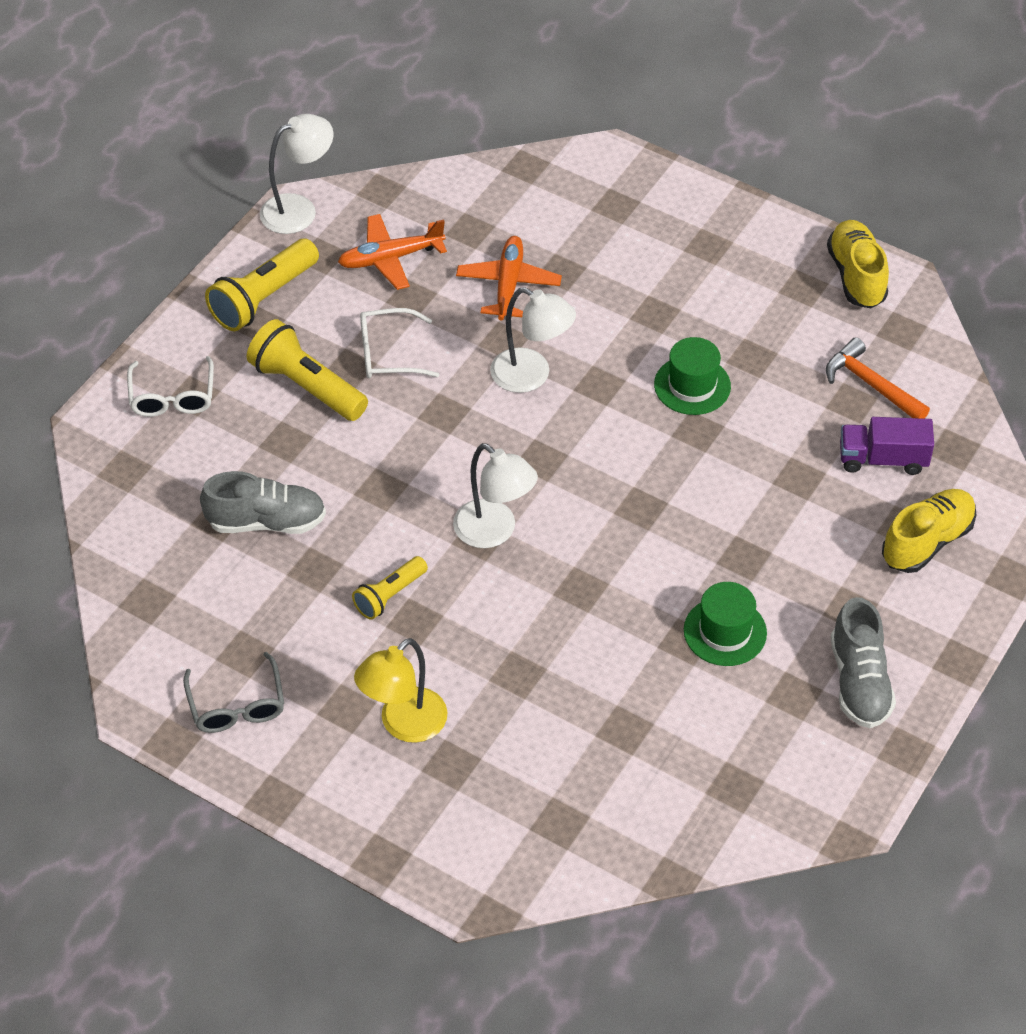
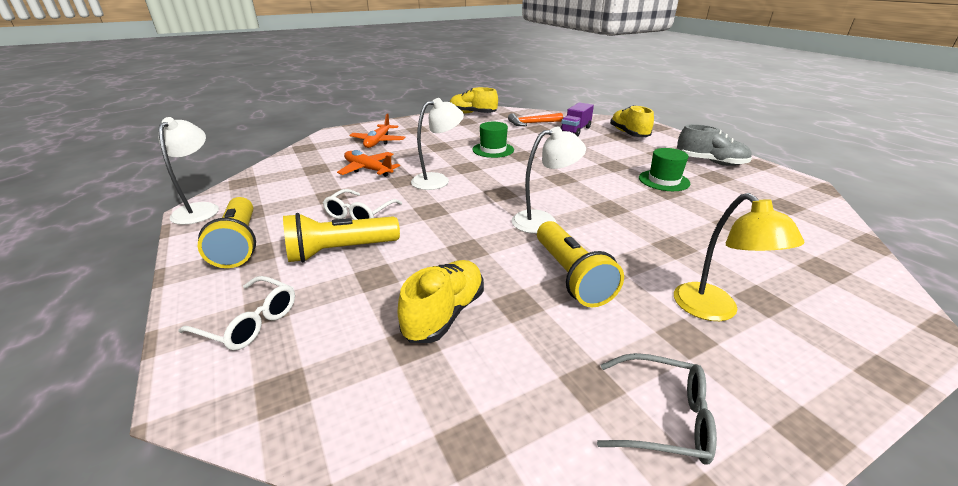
camera: 60 degrees left, 20 degrees down
(266, 521) = (444, 314): grey shoe -> yellow shoe
(389, 595) = (571, 276): yellow flashlight -> yellow flashlight, size x1.67
(390, 258) = (293, 193): orange plane -> orange plane (378, 142)

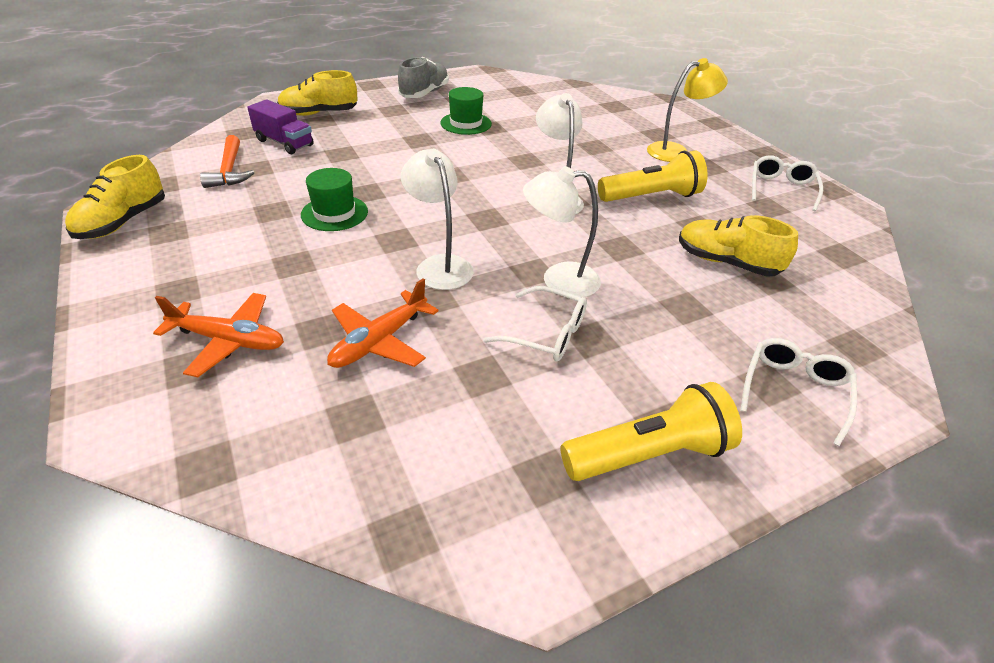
camera: 90 degrees left, 10 degrees up
(200, 209) = (534, 568): white lamp -> white lamp (558, 280)
(340, 251) = (643, 340): yellow flashlight -> none
(663, 417) = (781, 189): grey glasses -> white glasses

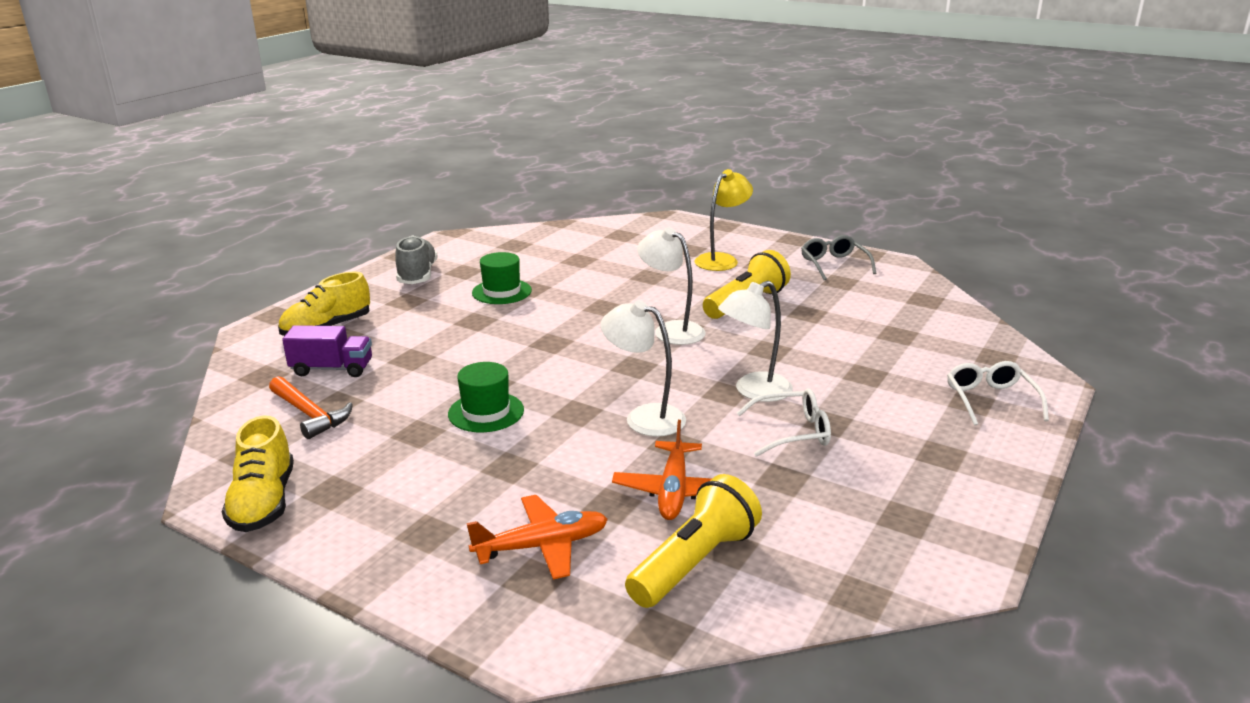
camera: 30 degrees left, 15 degrees down
(648, 454) = (950, 475): yellow flashlight -> yellow flashlight (694, 562)
(726, 262) = (857, 333): yellow shoe -> none
(781, 189) = (834, 264): white glasses -> grey glasses

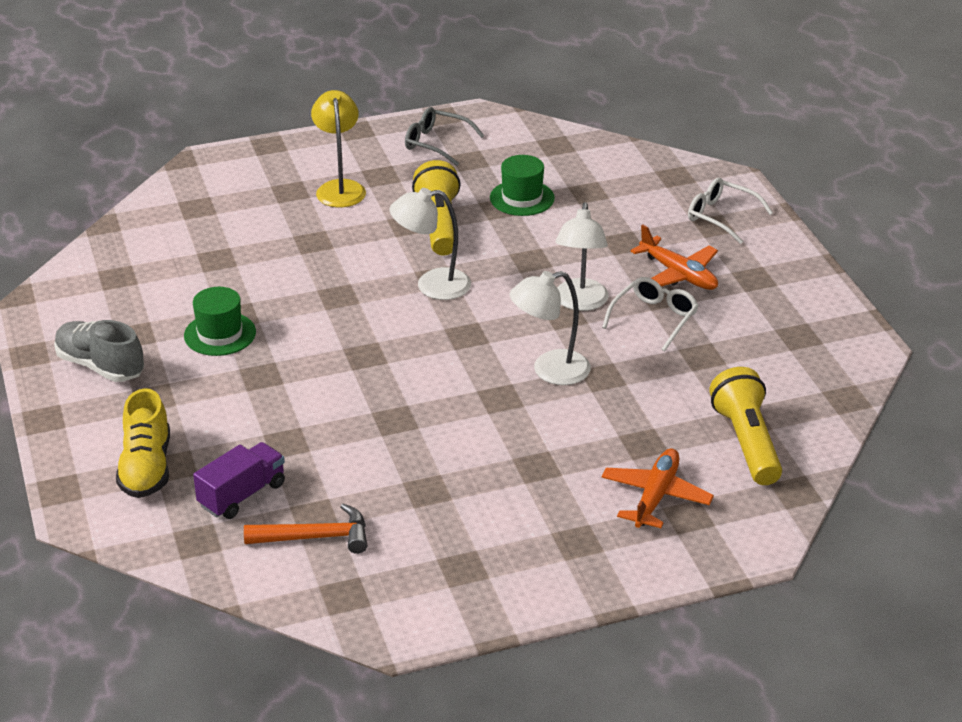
camera: 50 degrees left, 10 degrees up
(264, 502) = (435, 609): yellow shoe -> none
(486, 412) = (440, 442): green hat -> green hat (522, 198)
(673, 491) = (660, 408): orange plane -> orange plane (679, 274)

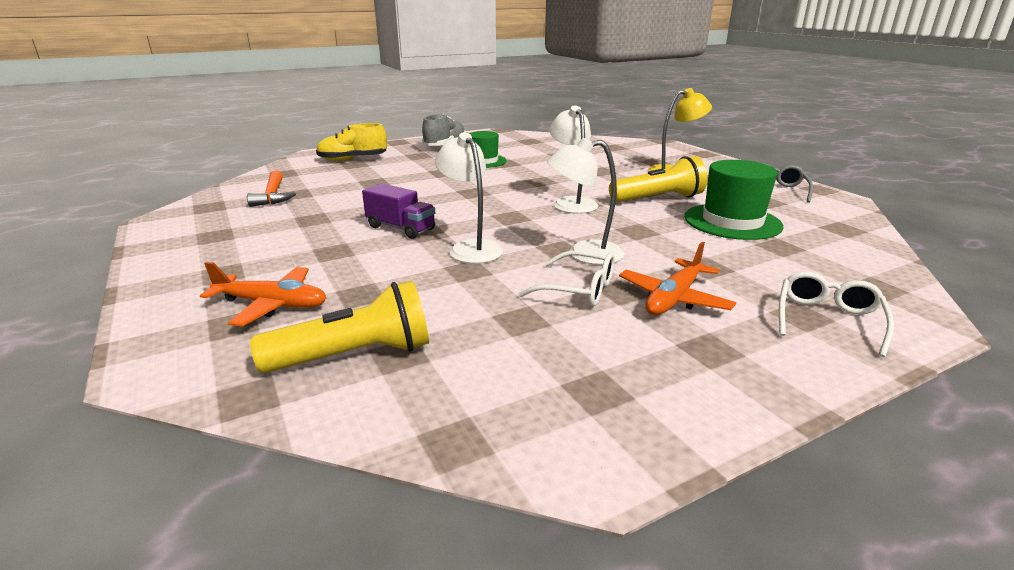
camera: 80 degrees right, 10 degrees down
(242, 495) = (322, 178): purple truck -> purple truck (400, 228)
(522, 198) = (732, 221): green hat -> green hat, size x1.51

